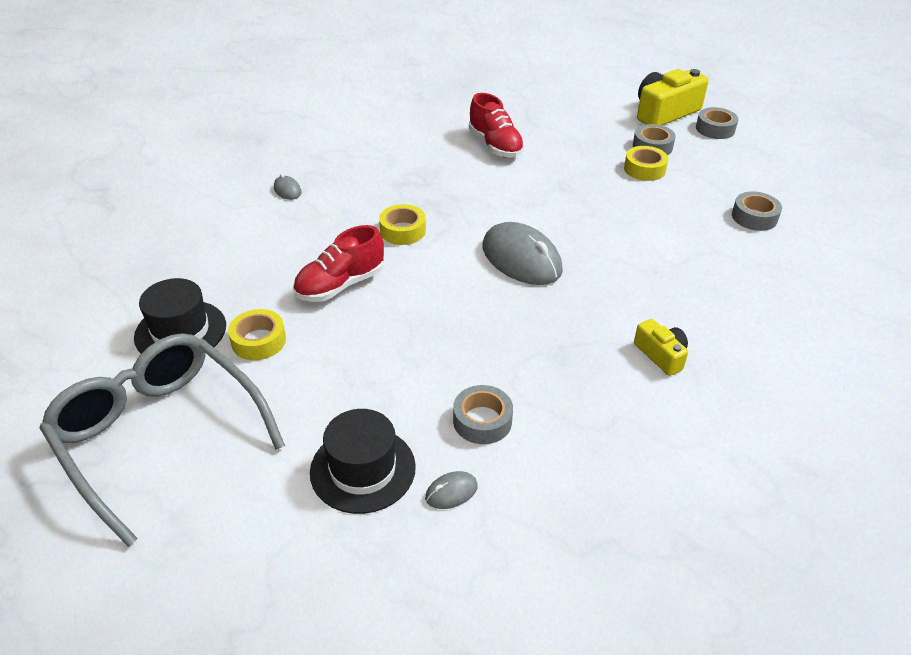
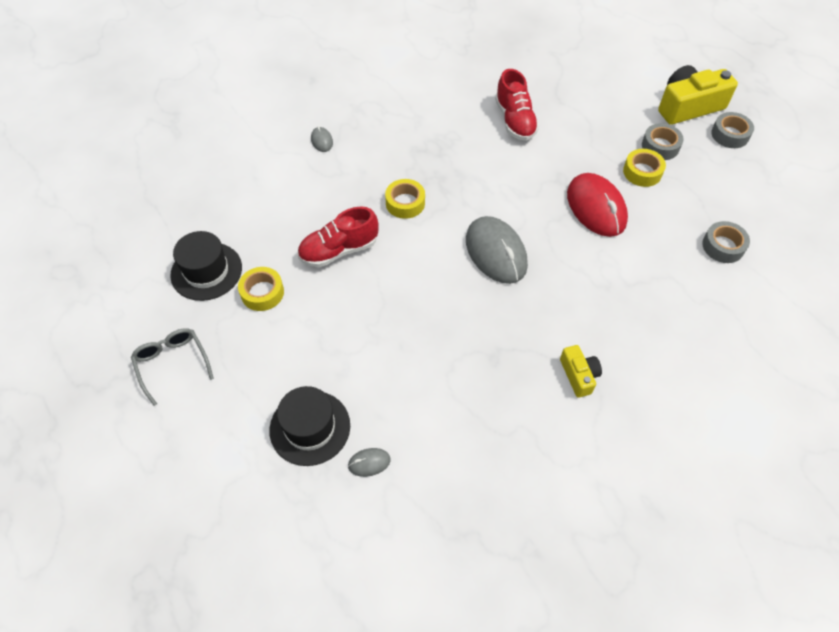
camera: 15 degrees right, 15 degrees up
(159, 435) = (172, 364): grey glasses -> grey glasses, size x0.49
(482, 421) = (412, 405): grey tape -> none
(611, 204) = (596, 207): none -> red mouse

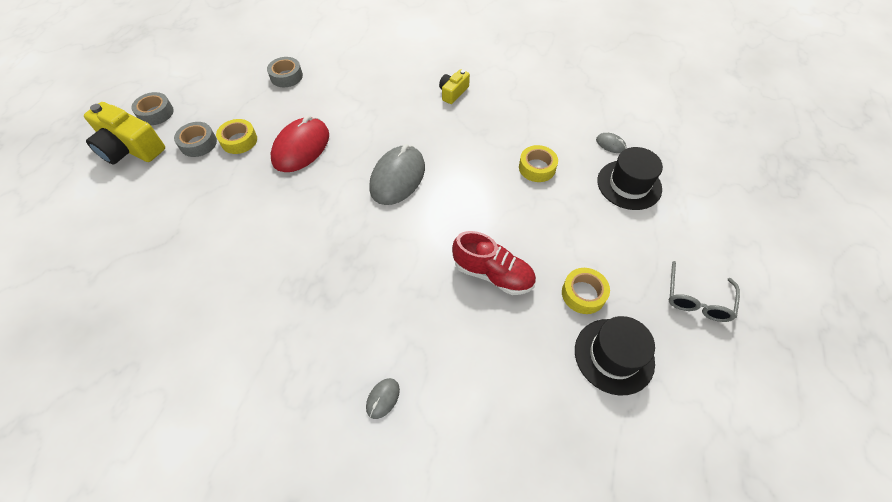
camera: 130 degrees left, 0 degrees up
(405, 203) = (401, 265): yellow tape -> yellow tape (537, 168)
(515, 120) = (229, 251): red shoe -> none

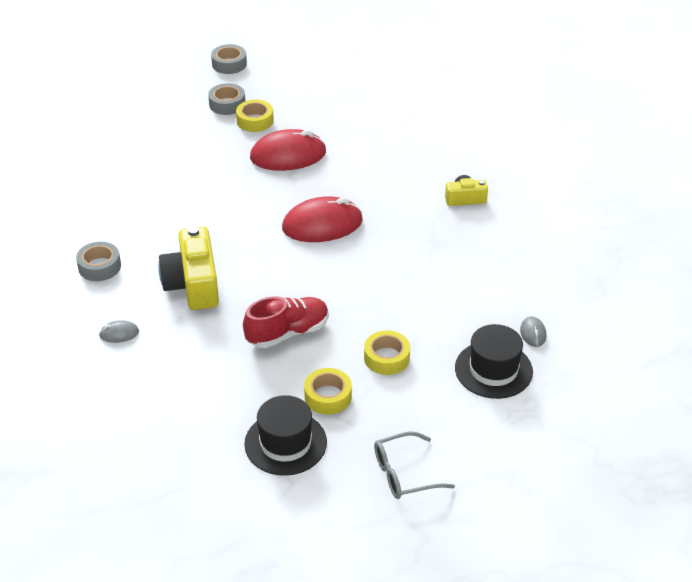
camera: 50 degrees right, 15 degrees down
(130, 148) = (183, 78): yellow camera -> yellow camera (193, 284)
(286, 76) = (353, 97): grey tape -> grey tape (99, 266)
(397, 177) = (322, 225): grey mouse -> red mouse
(493, 274) = (287, 333): red shoe -> red shoe turned 105 degrees counterclockwise
(537, 168) = (438, 299): yellow tape -> yellow tape (386, 358)

